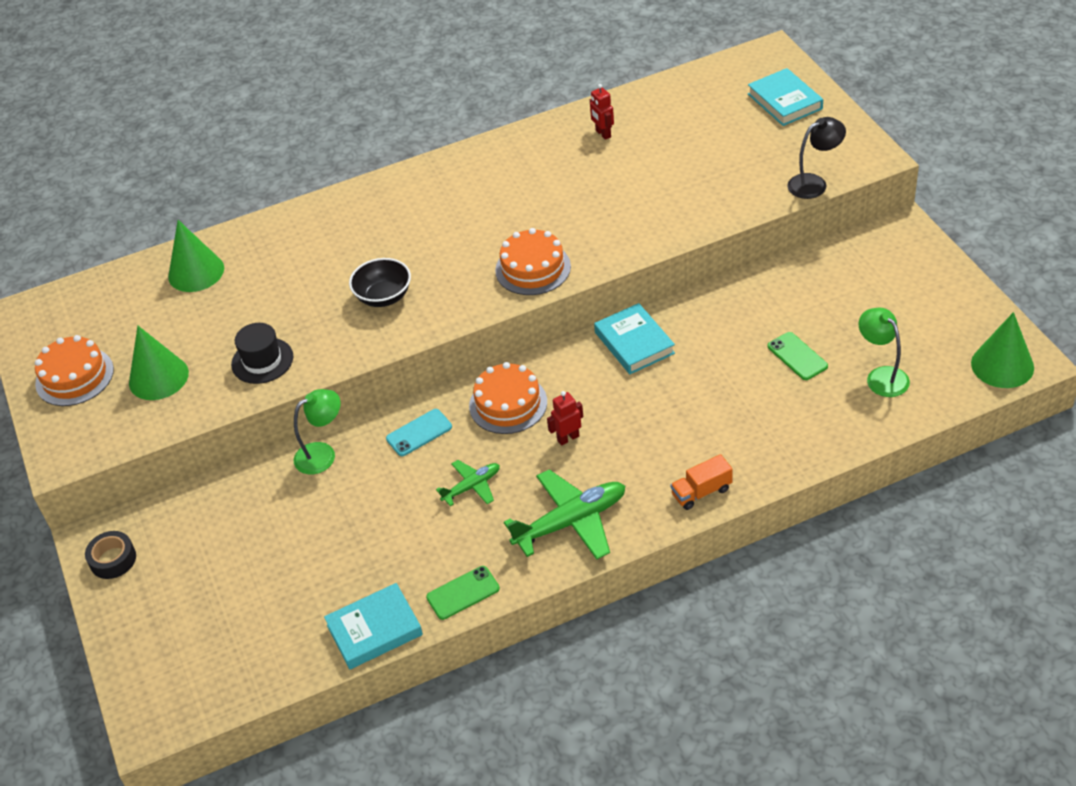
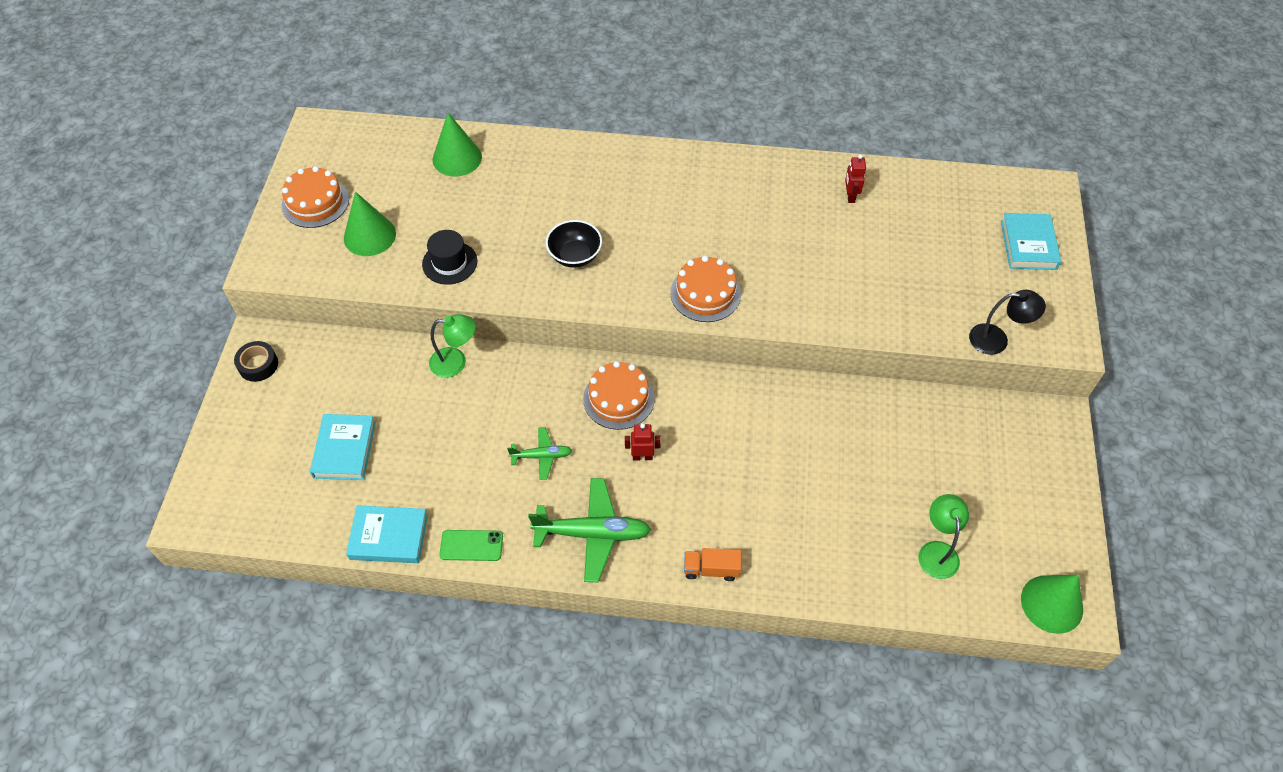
camera: 25 degrees right, 10 degrees up
(419, 433) = (536, 385): turquoise phone -> none
(634, 343) = (754, 400): turquoise book -> turquoise book (344, 449)
(797, 356) = (878, 490): green phone -> none

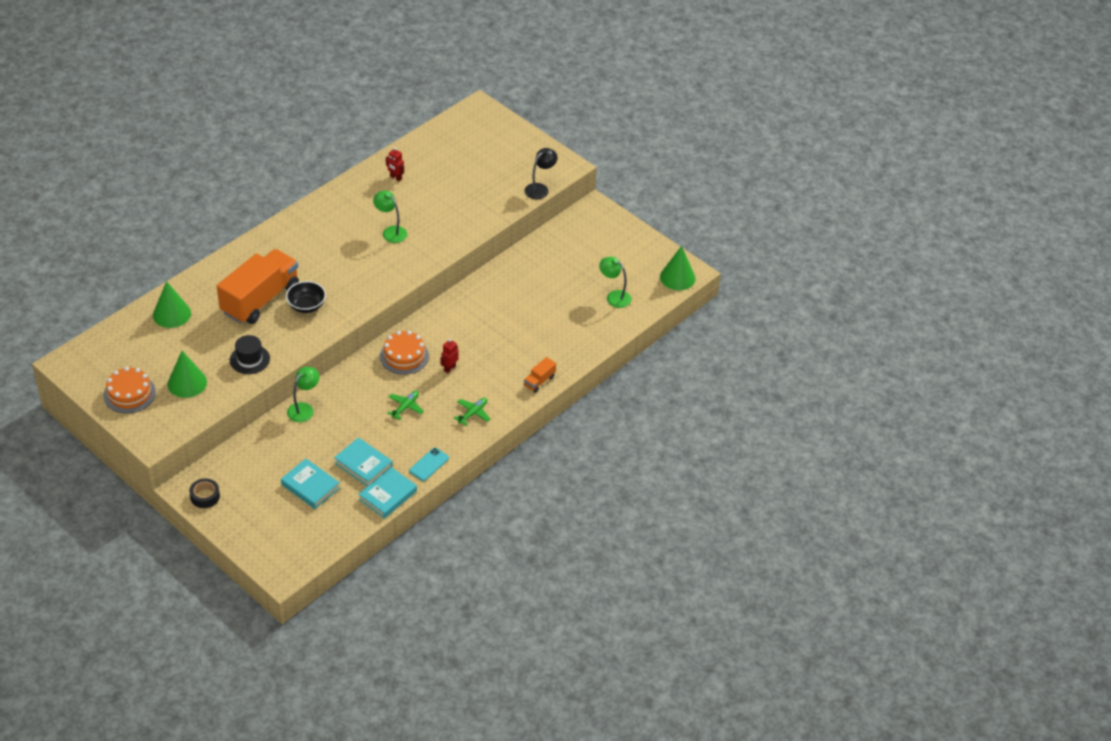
camera: 55 degrees left, 10 degrees down
(471, 545) = (429, 464): green phone -> turquoise phone
(546, 211) = (260, 299): none -> orange truck
(593, 533) = (473, 413): green plane -> green plane, size x0.55
(705, 293) = (392, 271): orange cake -> none
(764, 249) = (391, 231): none -> green lamp
(1028, 245) = (501, 138): turquoise book -> turquoise book (363, 465)

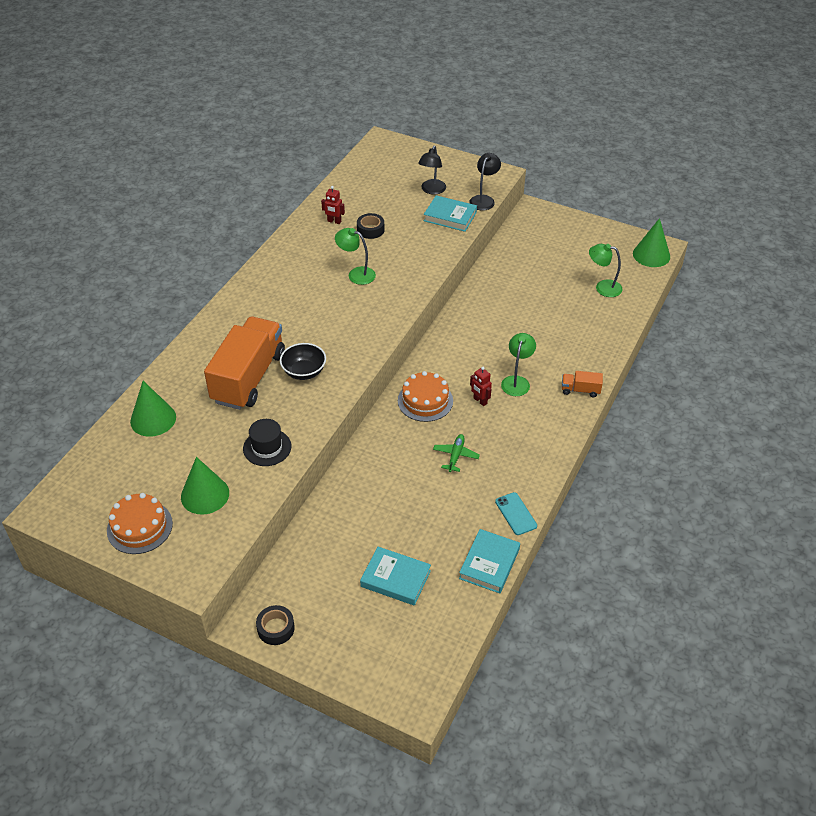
camera: 15 degrees left, 0 degrees up
(304, 409) = (344, 488): green lamp -> green lamp (517, 381)
(363, 465) = (443, 535): turquoise book -> turquoise book (450, 216)
(423, 193) = (370, 230): none -> black tape
(429, 464) = (516, 514): turquoise phone -> turquoise phone turned 45 degrees counterclockwise
(449, 368) = (480, 401): red robot -> red robot turned 60 degrees counterclockwise
(473, 413) = (531, 443): green plane -> none
(498, 168) = (432, 190): none -> black lamp
(539, 381) = (580, 390): orange truck -> orange truck turned 75 degrees clockwise

